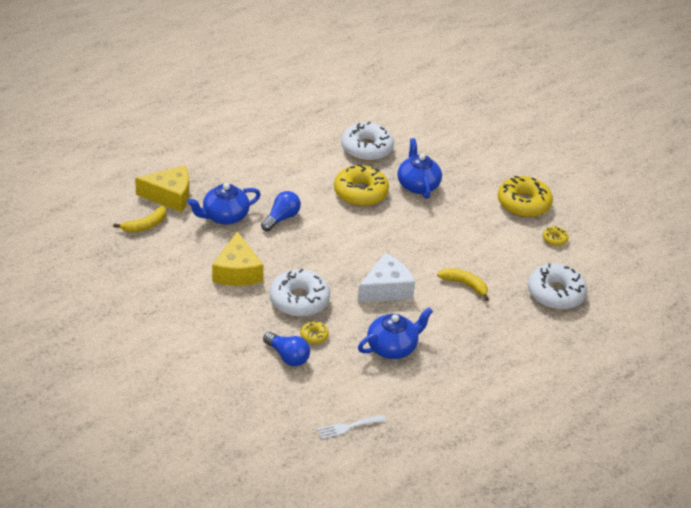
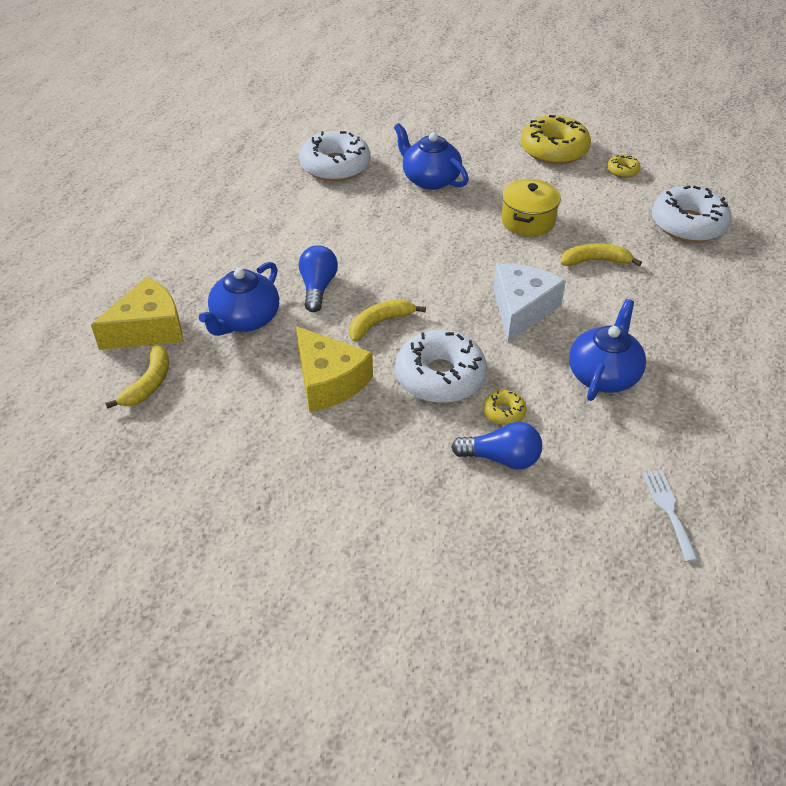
camera: 30 degrees left, 5 degrees up
(296, 255) = (380, 323): none -> yellow banana
(348, 427) = (668, 510): white fork -> white fork turned 135 degrees clockwise
(360, 192) = (378, 215): yellow donut -> none
(450, 240) = (528, 221): none -> yellow pot

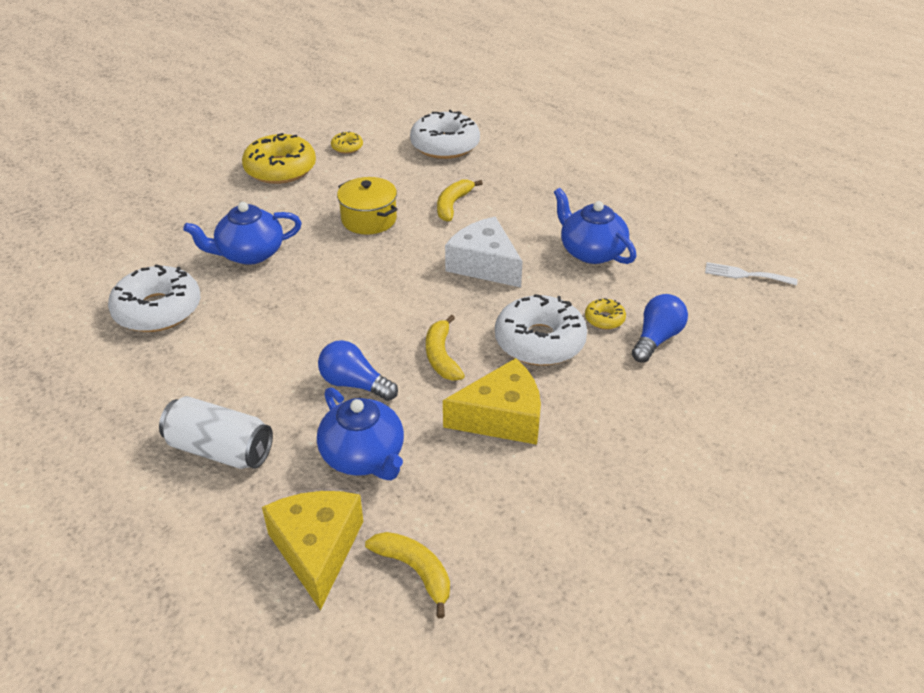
camera: 65 degrees left, 5 degrees down
(216, 250) = (220, 450): none -> white can

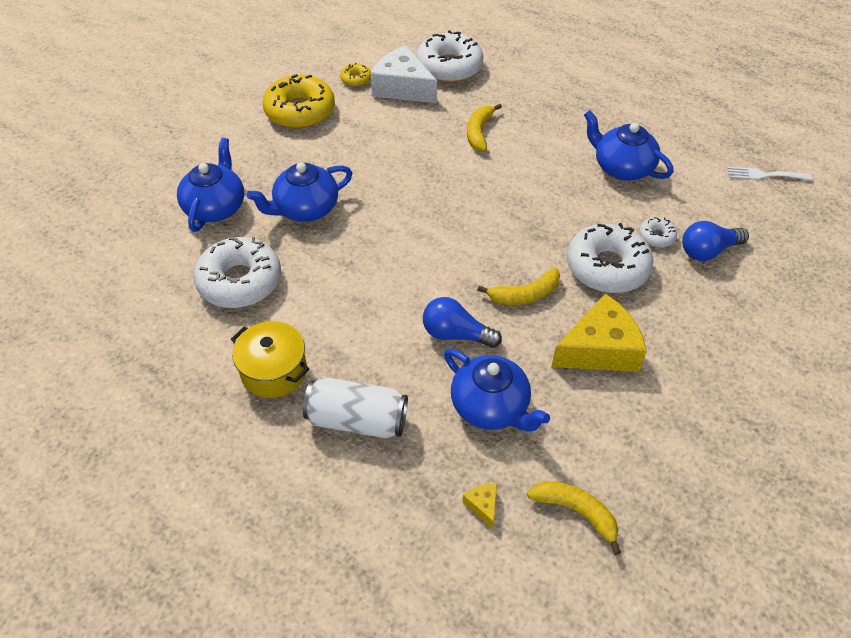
camera: 10 degrees left, 10 degrees up
(163, 243) = (215, 207): none -> blue teapot
(317, 549) = (483, 505): yellow cheese -> yellow cheese, size x0.41
(369, 219) = (406, 157): yellow pot -> yellow pot (274, 371)
(441, 356) = (525, 295): yellow banana -> yellow banana turned 90 degrees counterclockwise
(484, 265) = (530, 193): white cheese -> white cheese (402, 87)
(604, 319) = (656, 236): yellow donut -> white donut
(656, 339) = (708, 251): blue light bulb -> blue light bulb turned 135 degrees counterclockwise

